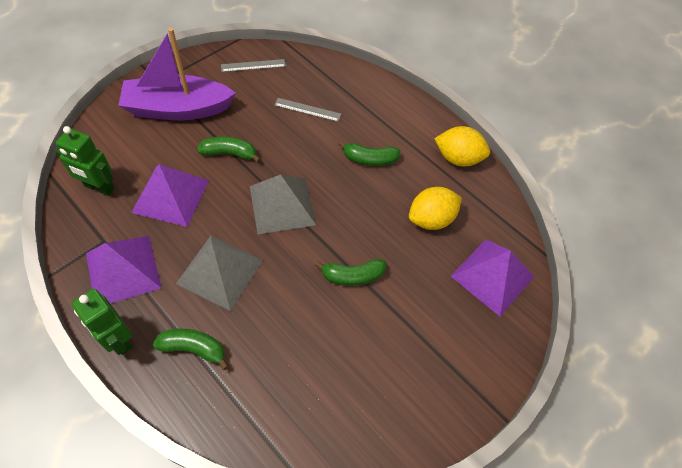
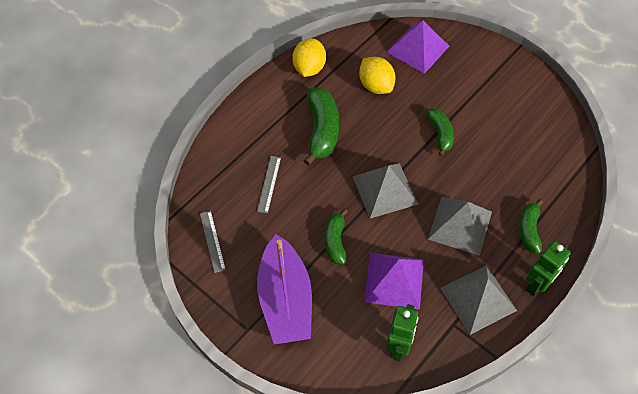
camera: 90 degrees left, 0 degrees up
(123, 270) = (478, 299): purple pyramid -> grey pyramid
(369, 159) = (322, 130): green banana -> green banana, size x1.63

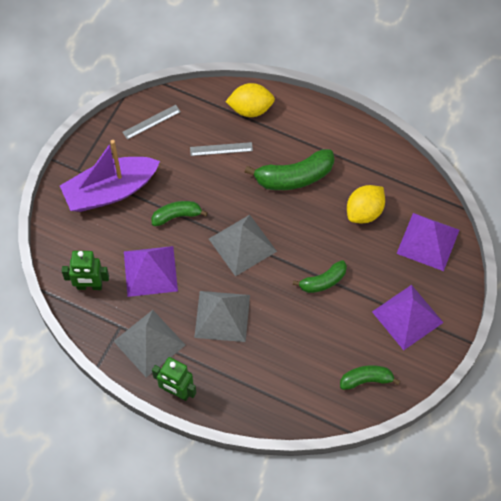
camera: 75 degrees right, 5 degrees up
(309, 68) = (366, 148): yellow lemon -> yellow lemon (250, 109)
(489, 81) = (407, 317): none -> purple pyramid
(529, 230) = (233, 378): green banana -> green banana (366, 380)

